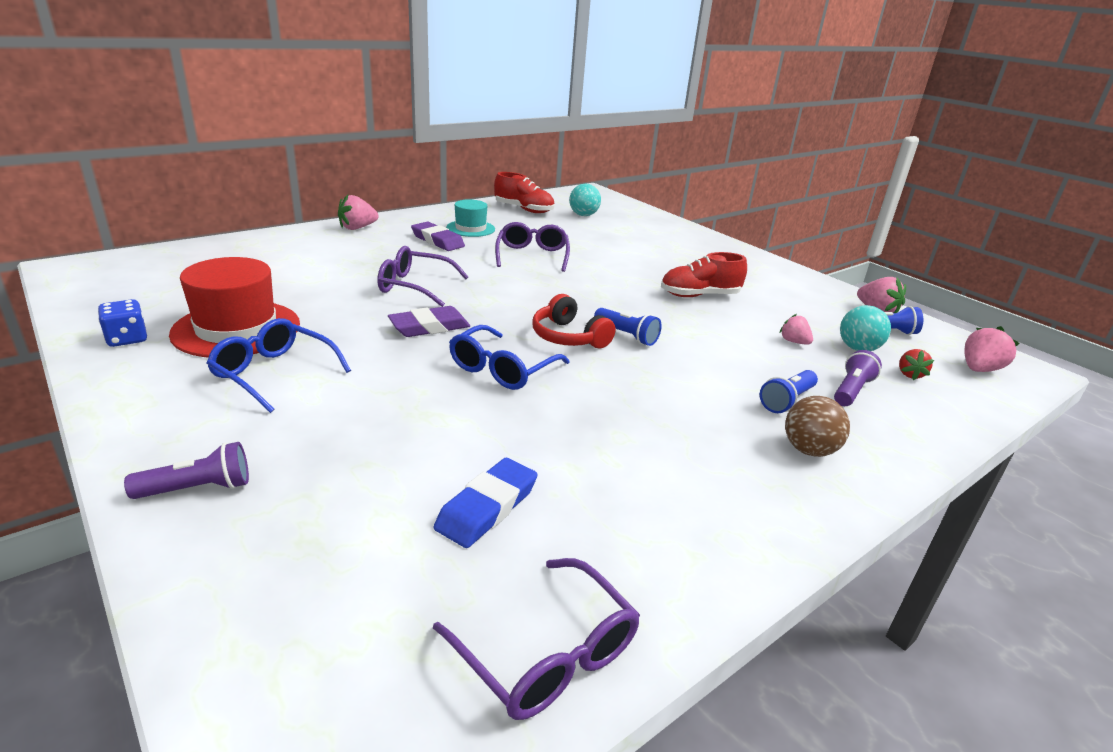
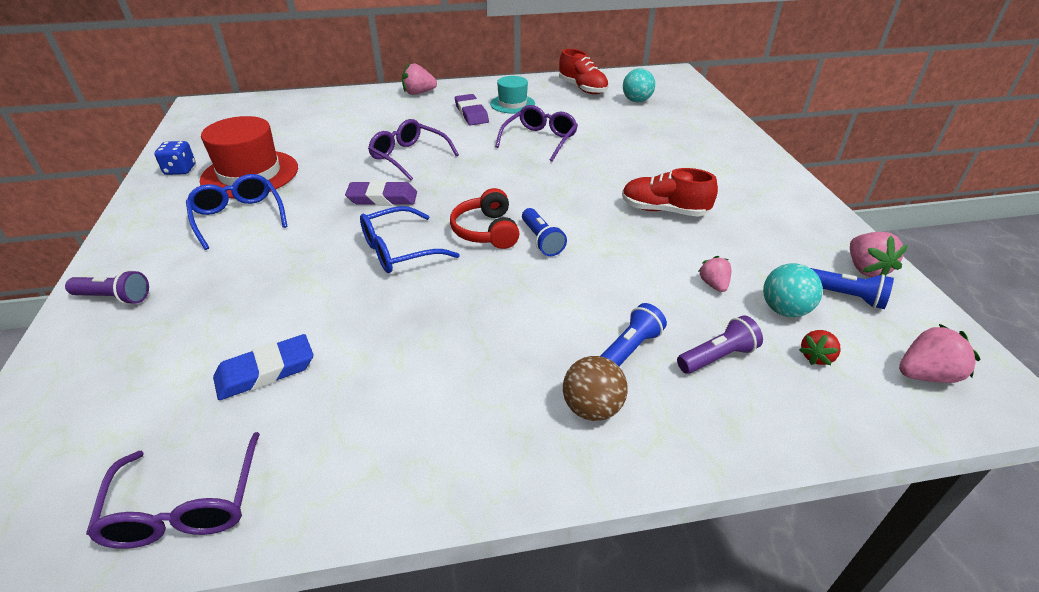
camera: 30 degrees right, 10 degrees up
(787, 401) = (629, 349): blue flashlight -> blue flashlight turned 150 degrees clockwise

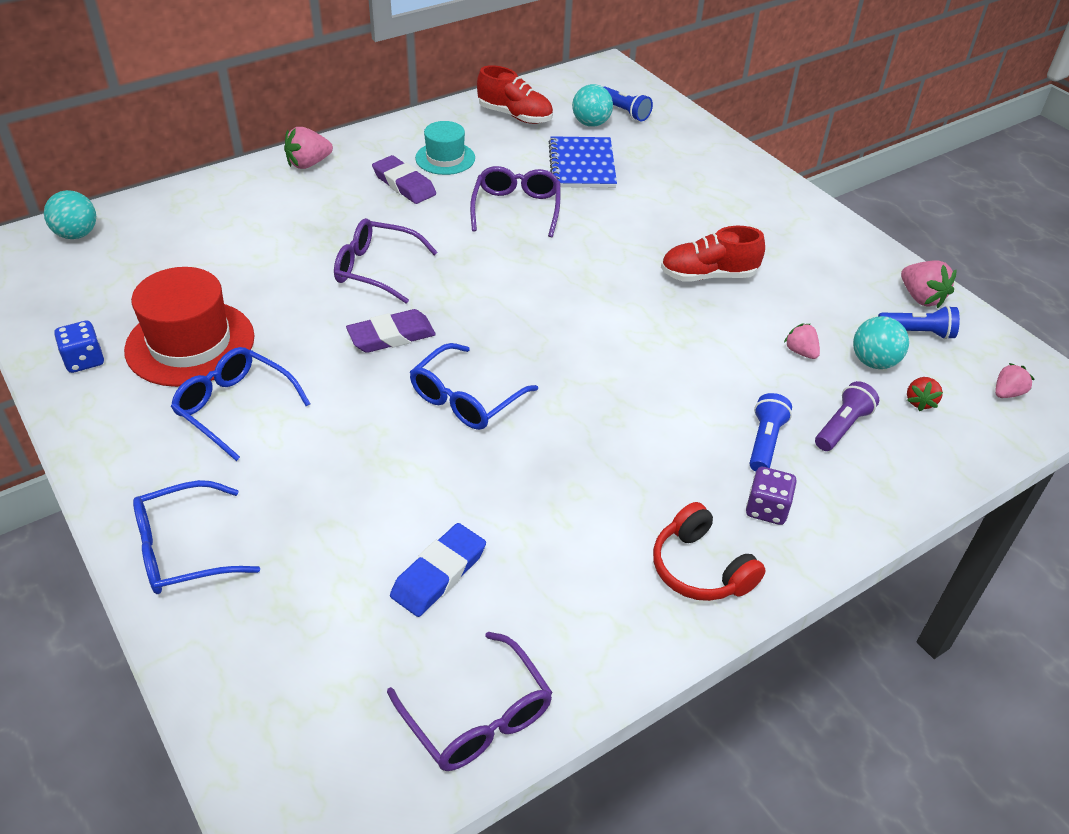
camera: 25 degrees left, 5 degrees up
(114, 297) = (183, 550): purple flashlight -> blue glasses
(247, 105) = (77, 234): none -> turquoise ball
(486, 231) = (543, 349): red headphones -> red headphones (700, 568)
(541, 240) = (608, 345): blue flashlight -> blue flashlight (624, 112)
(592, 408) = (767, 509): brown ball -> purple dice
(611, 123) = (582, 165): none -> blue notebook
(925, 374) = (1007, 393): pink strawberry -> pink strawberry, size x0.65

